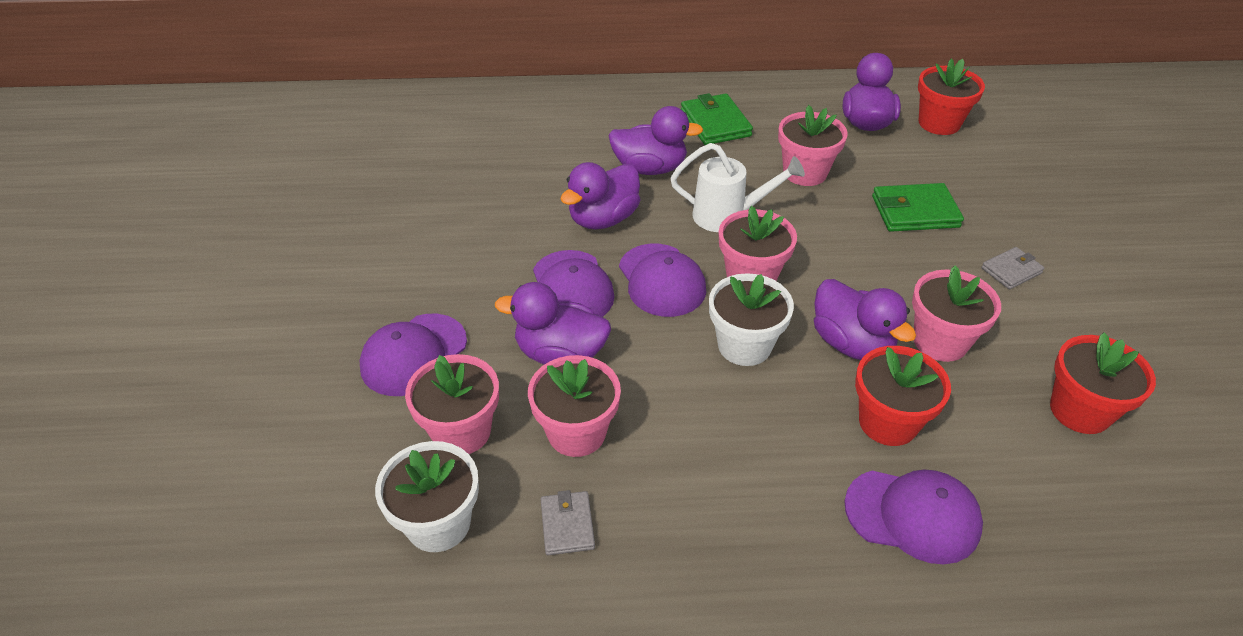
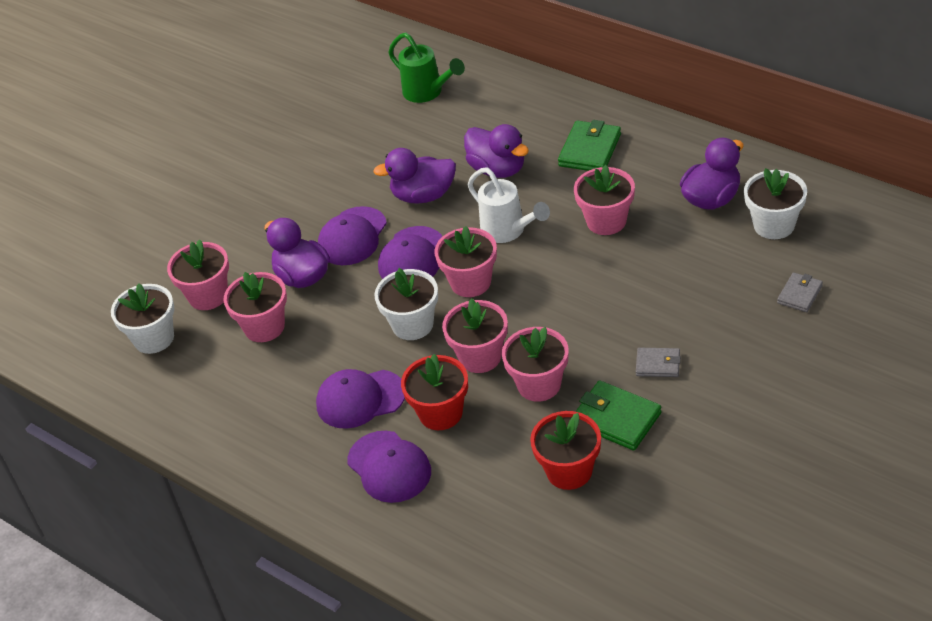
camera: 45 degrees right, 0 degrees up
(414, 355) = (225, 237): purple cap -> purple cap (360, 399)
(498, 130) = (427, 92): none -> green watering can
(567, 525) = (211, 372): grey wallet -> grey wallet (799, 294)
(851, 343) = (480, 357): purple duck -> pink flower pot
(915, 212) = (648, 289): green wallet -> green wallet (616, 419)
(939, 123) = (774, 225): red flower pot -> white flower pot

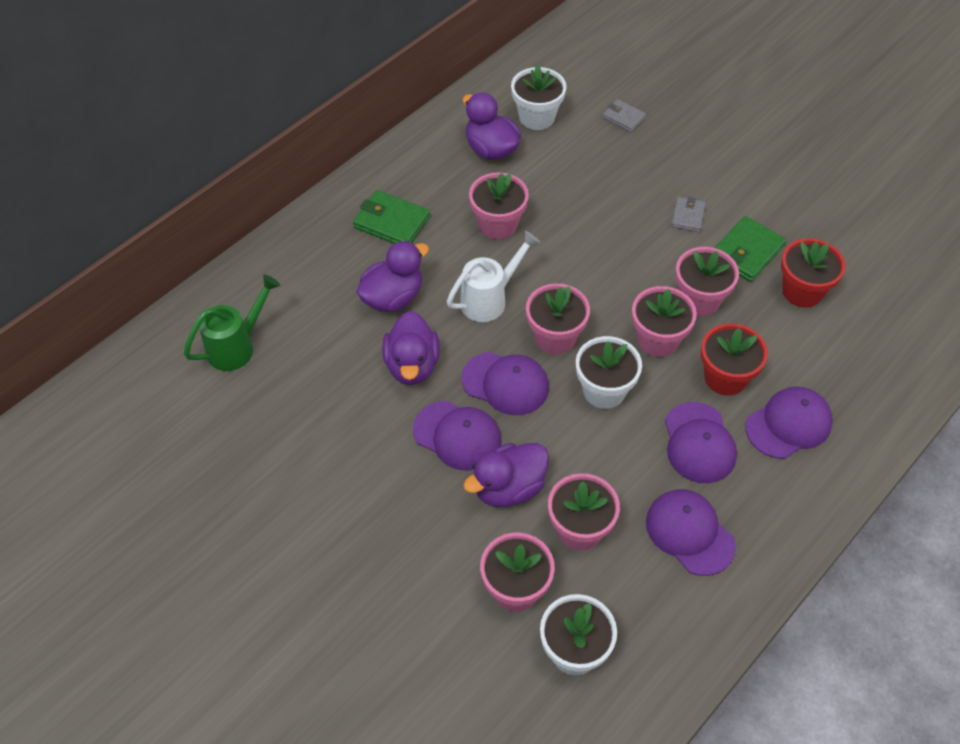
camera: 90 degrees left, 10 degrees up
(263, 401) = (689, 533): none -> purple cap

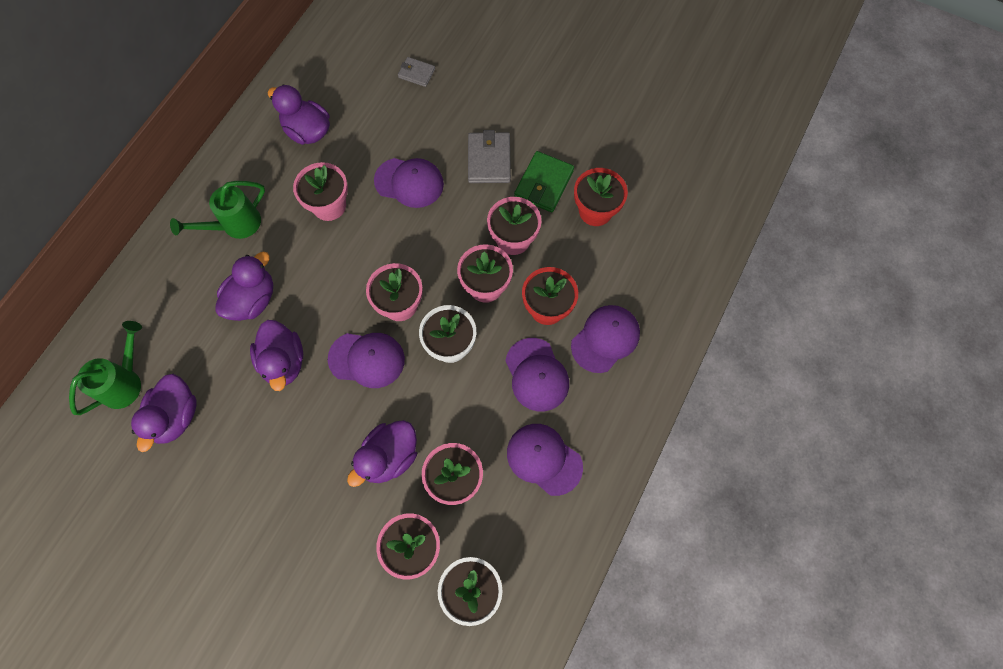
camera: 15 degrees left, 15 degrees up
(282, 392) = (176, 416): none -> purple duck
(391, 222) = (235, 225): green wallet -> green watering can
(457, 435) = (336, 419): purple cap -> purple cap (409, 182)
(489, 299) = (336, 281): white watering can -> none
(536, 117) = (341, 89): white flower pot -> none
(688, 216) = (489, 160): grey wallet -> grey wallet, size x1.66

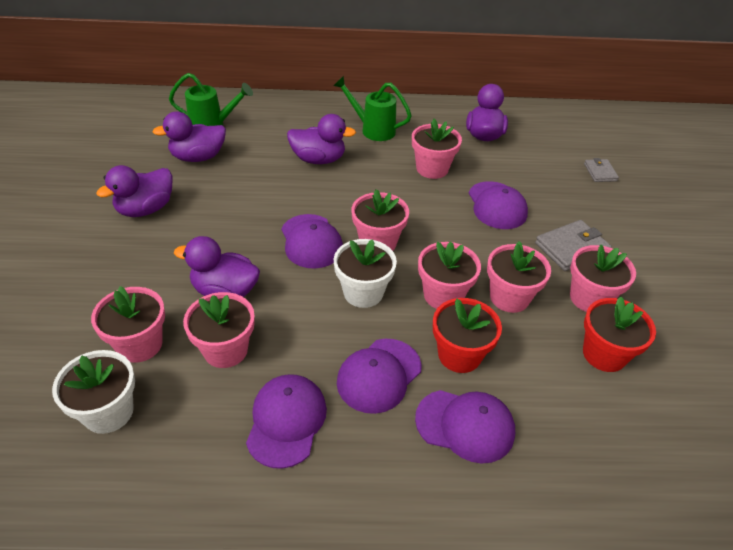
camera: 60 degrees right, 25 degrees down
(283, 362) = (277, 194): purple duck -> purple duck (146, 209)
(543, 184) = (589, 298): green wallet -> pink flower pot

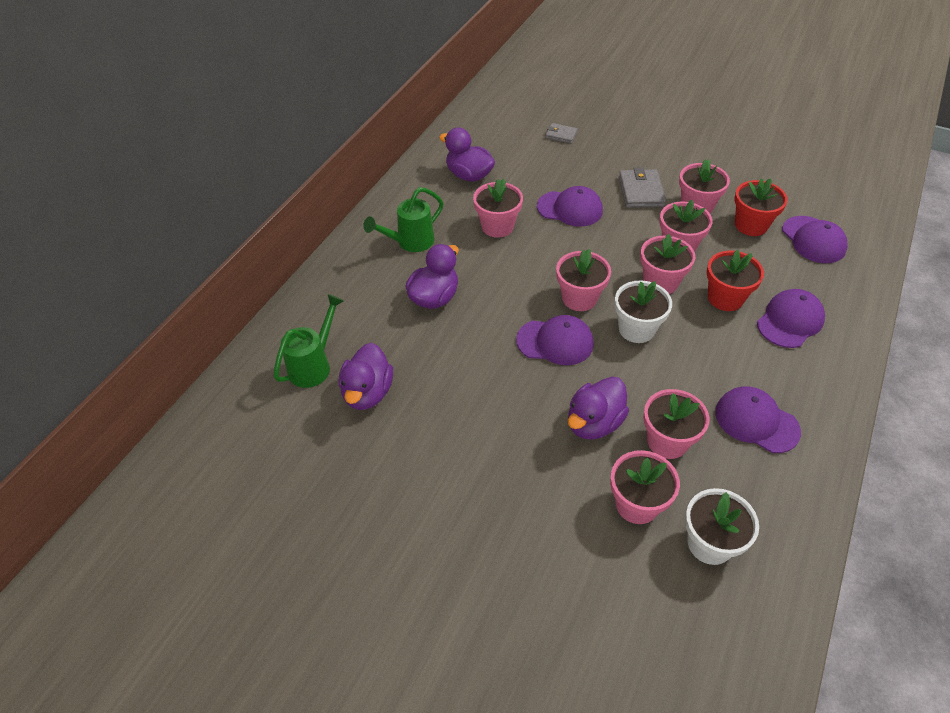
camera: 60 degrees left, 5 degrees up
(146, 209) = (435, 460): purple duck -> none
(379, 375) = (729, 351): purple cap -> purple cap (813, 240)

